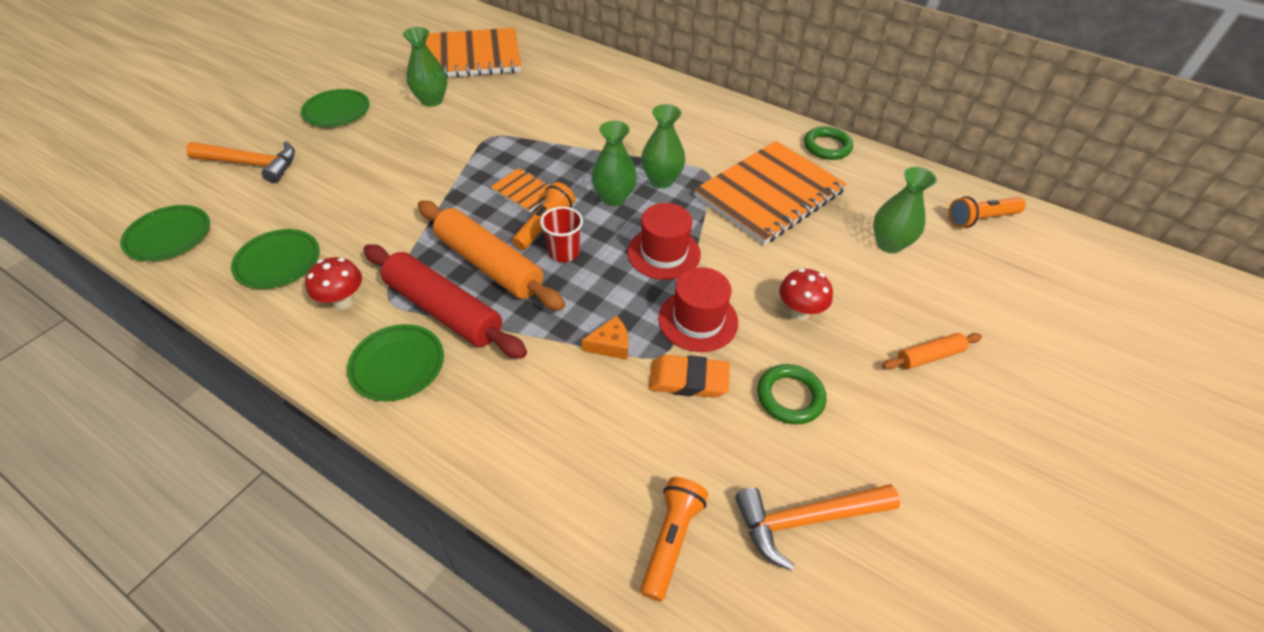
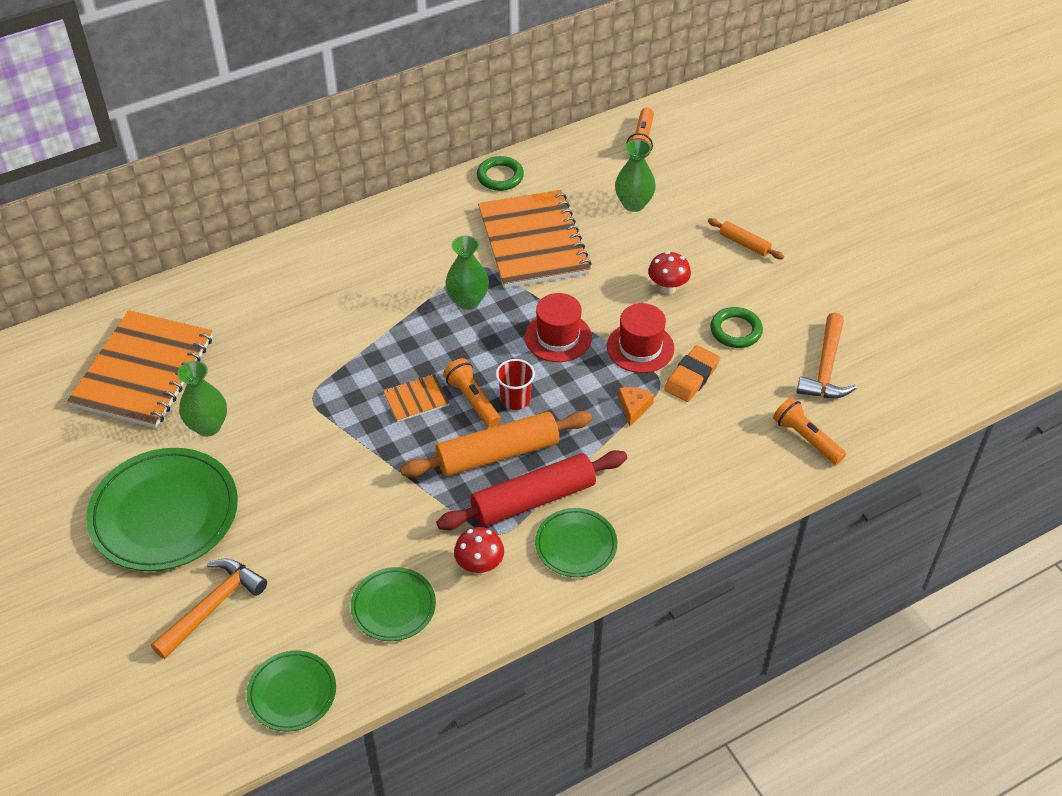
camera: 60 degrees left, 0 degrees up
(337, 111) = (164, 513): green plate -> green plate, size x1.84
(614, 198) = (468, 341): green vase -> none
(929, 356) = (744, 244): orange rolling pin -> orange rolling pin turned 60 degrees counterclockwise

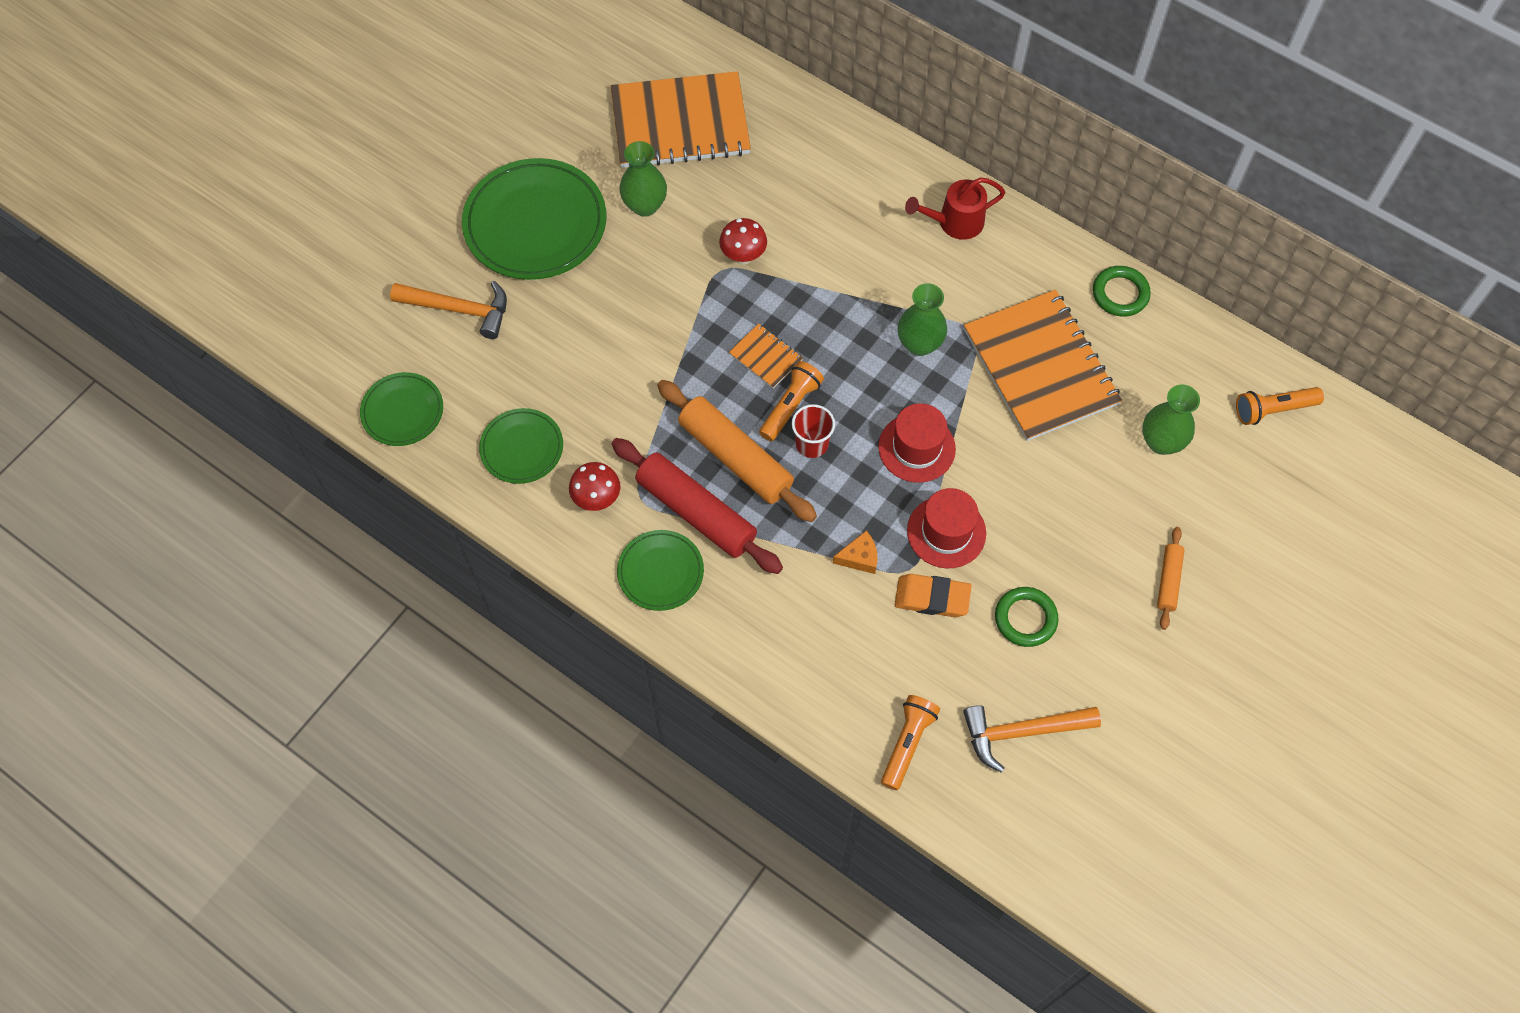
camera: 65 degrees right, 15 degrees up
(374, 239) = (954, 222): none -> red watering can
(533, 242) = (1040, 367): orange notebook -> orange notebook turned 75 degrees counterclockwise
(667, 288) = (1049, 526): red mushroom -> red mushroom (743, 256)

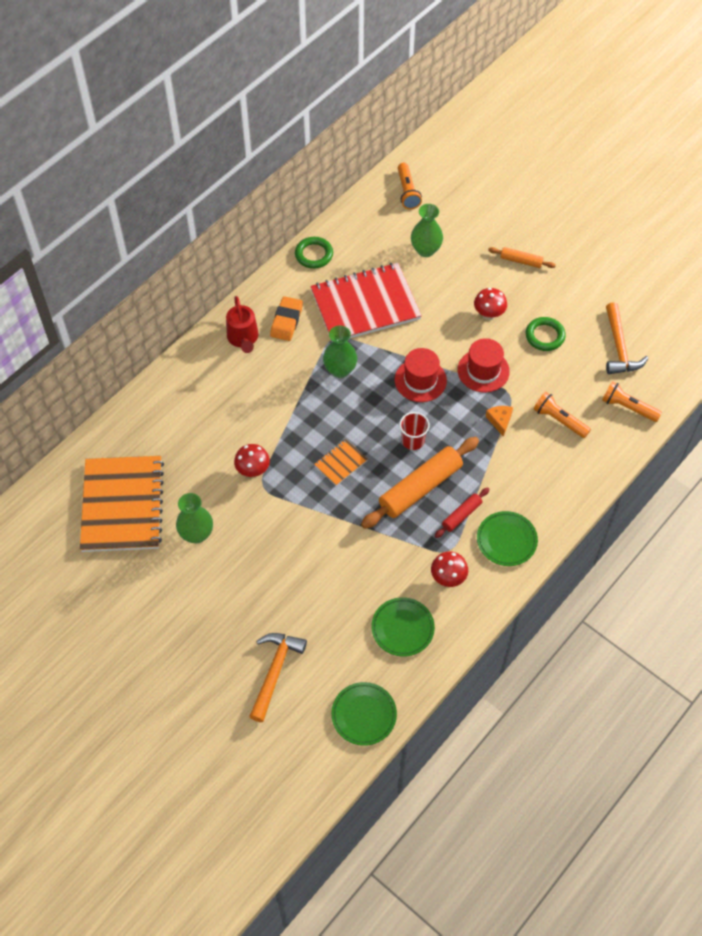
camera: 85 degrees left, 5 degrees down
(535, 224) = (201, 613): green plate -> none
(696, 512) = (461, 515): red rolling pin -> red rolling pin, size x0.50
(790, 406) = (382, 451): orange flashlight -> orange flashlight (559, 420)
(932, 598) = (529, 383): orange eraser -> orange eraser (286, 321)
(1040, 367) = (365, 305): orange notebook -> red notebook
(1052, 536) = (488, 315): none -> red mushroom

